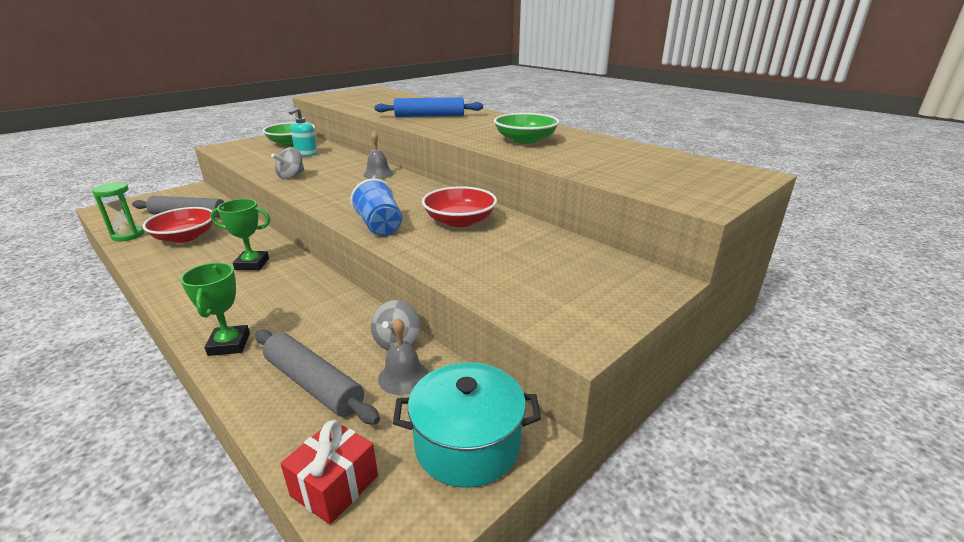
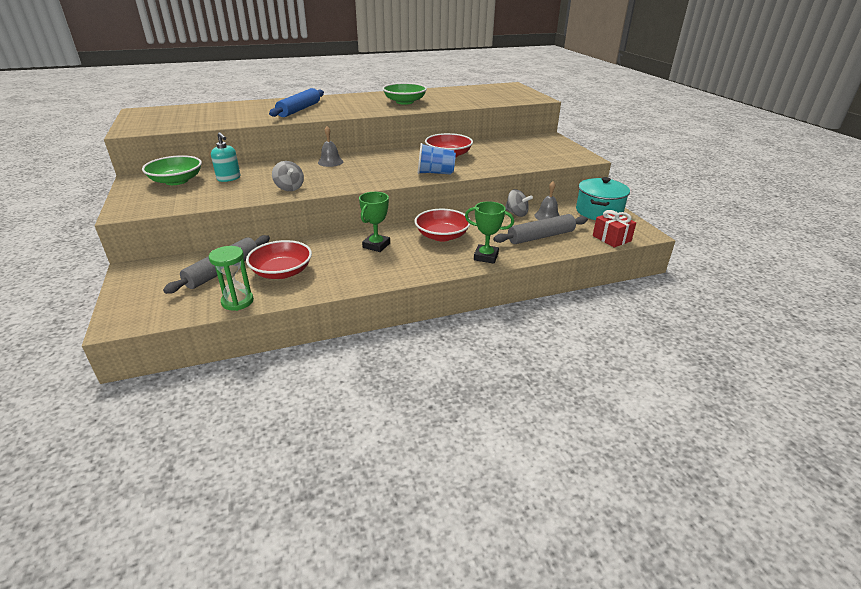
camera: 65 degrees left, 5 degrees up
(290, 297) = (442, 236): none -> red bowl

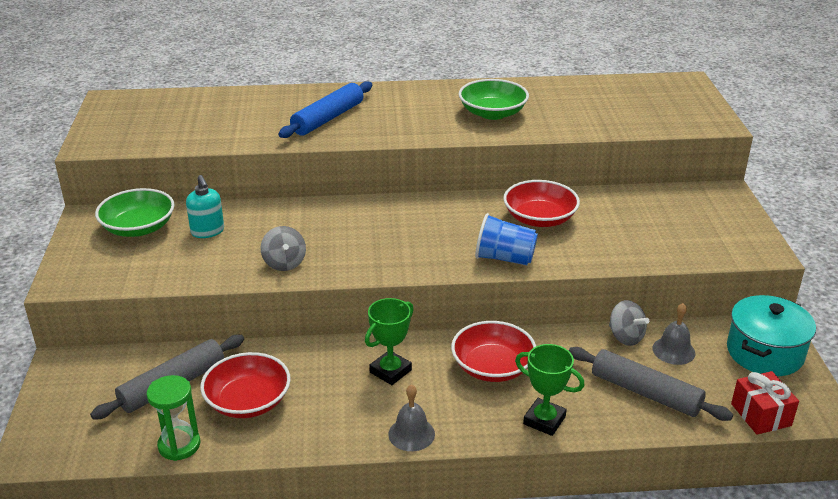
camera: 15 degrees right, 0 degrees up
(330, 162) = (357, 213): grey bell -> grey bell (411, 434)
(540, 236) = (645, 392): grey rolling pin -> grey rolling pin turned 45 degrees clockwise

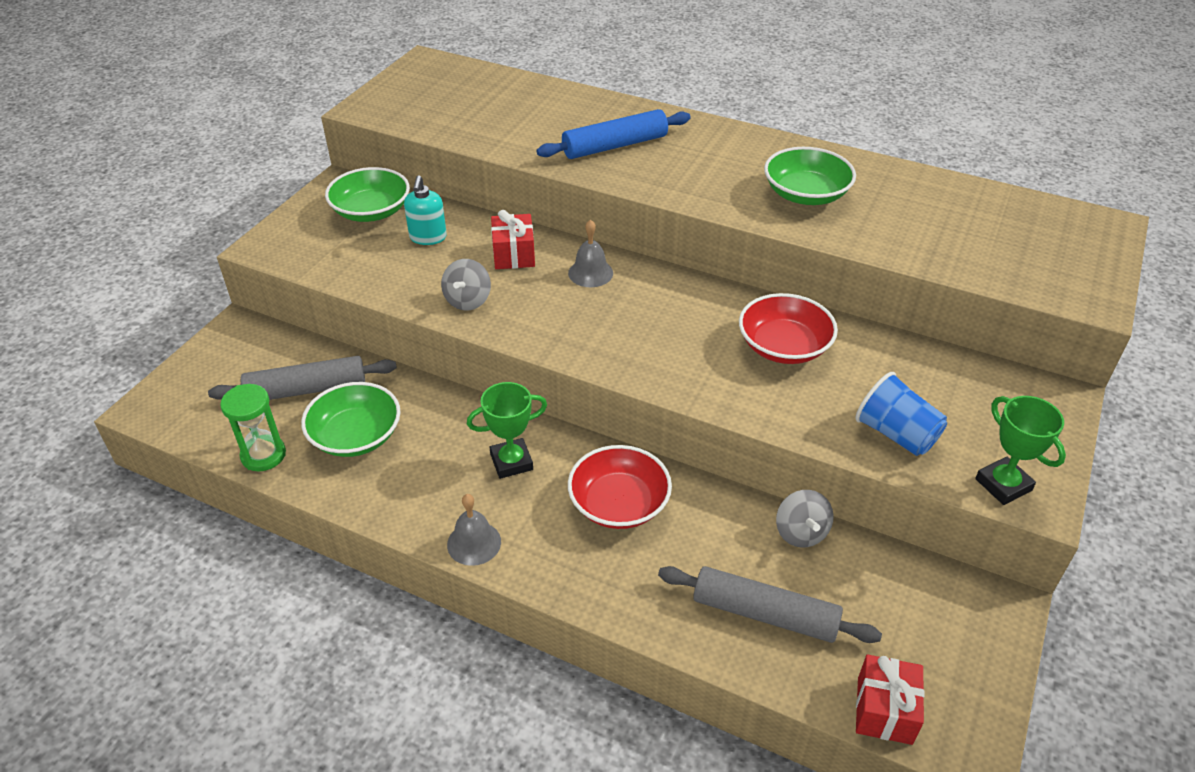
camera: 30 degrees right, 10 degrees up
(248, 401) = (356, 436): red bowl -> green bowl
(291, 222) = (514, 254): none -> red gift
(504, 258) = (699, 382): blue cup -> blue cup (896, 434)
(544, 420) = (621, 593): green trophy -> green trophy (1003, 485)
(645, 392) = (764, 613): grey rolling pin -> grey rolling pin turned 45 degrees counterclockwise
(673, 350) = (845, 576): grey bell -> grey bell (590, 273)
(764, 353) = (962, 631): turquoise pot -> none

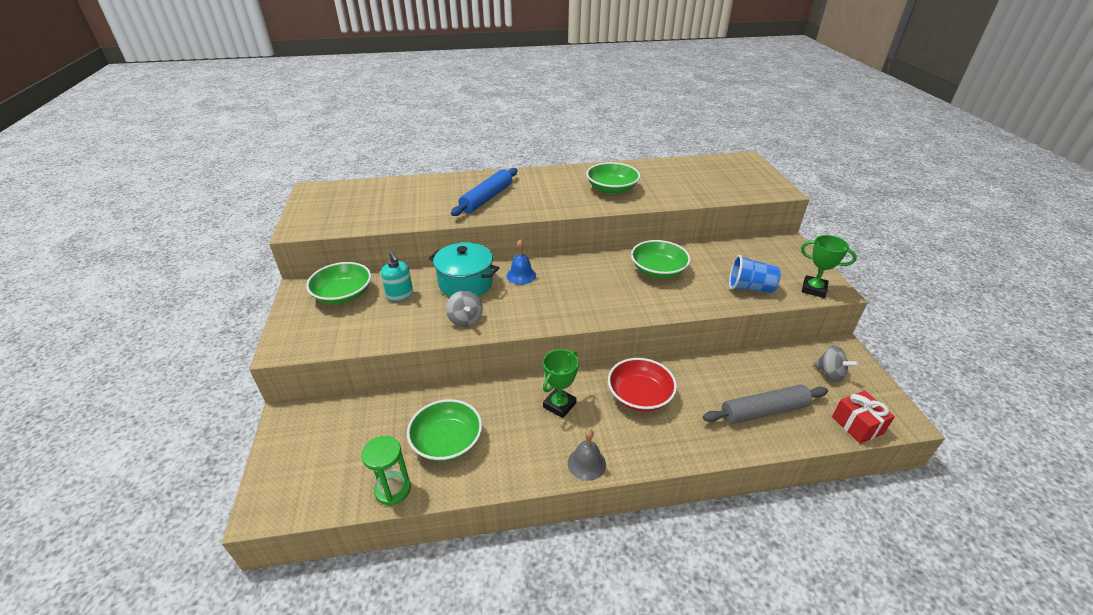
camera: 35 degrees left, 5 degrees down
(306, 389) = (382, 430): grey rolling pin -> none
(514, 254) = (466, 283): red gift -> turquoise pot
(590, 273) = (521, 275): grey bell -> blue bell
(784, 346) = (658, 270): red bowl -> green bowl
(800, 533) = (735, 362): grey spinning top -> grey spinning top (830, 374)

